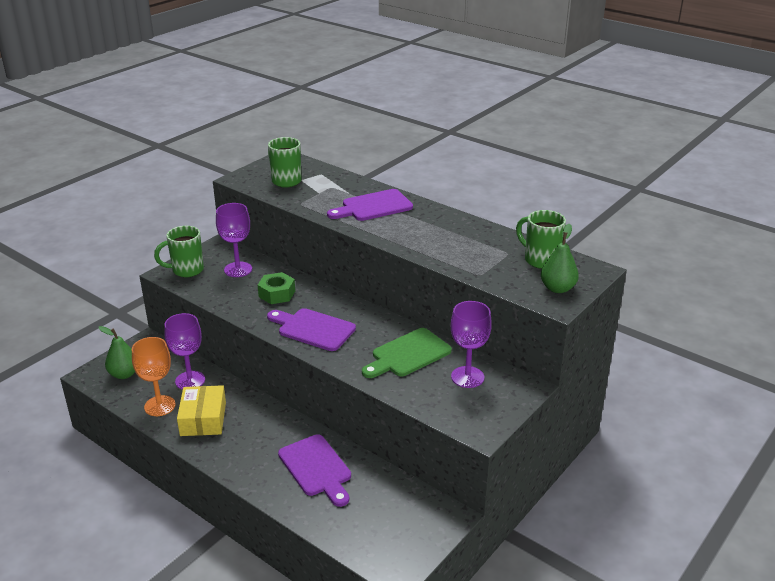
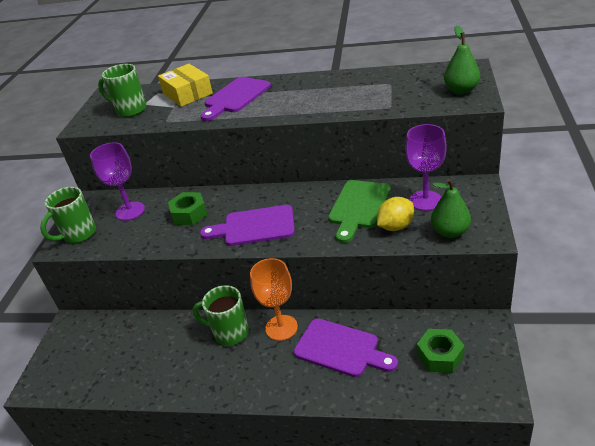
camera: 25 degrees left, 5 degrees up
(124, 374) = (73, 365): green pear -> green pear (450, 232)
(160, 406) = (138, 375): orange goblet -> orange goblet (281, 327)
(190, 380) = (147, 336): purple goblet -> none
(203, 419) = (193, 364): yellow box -> yellow box (187, 93)
(385, 516) = (440, 356): none -> green nut
(418, 385) = (395, 226): none -> yellow lemon
(540, 260) = (420, 78): green mug -> green mug (229, 332)

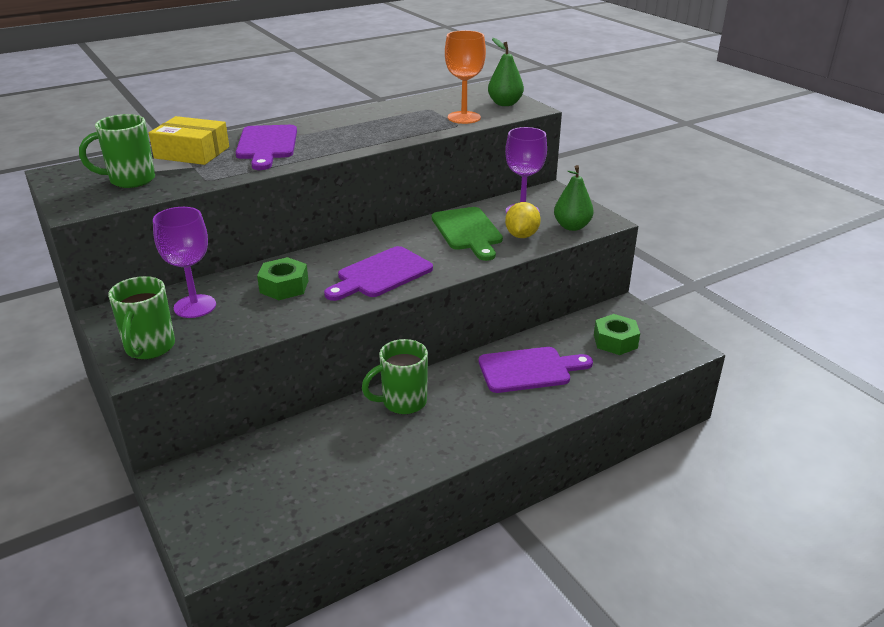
camera: 45 degrees left, 5 degrees down
(281, 327) = (452, 377): orange goblet -> orange goblet (464, 117)

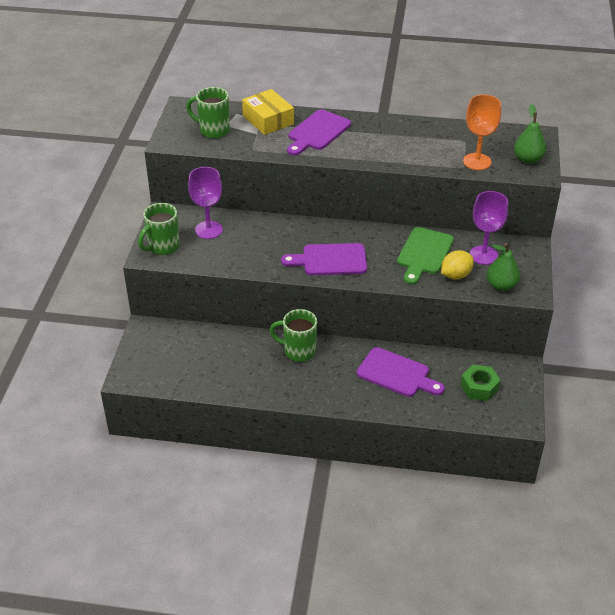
camera: 40 degrees right, 10 degrees up
(284, 286) = (267, 240): green nut -> none

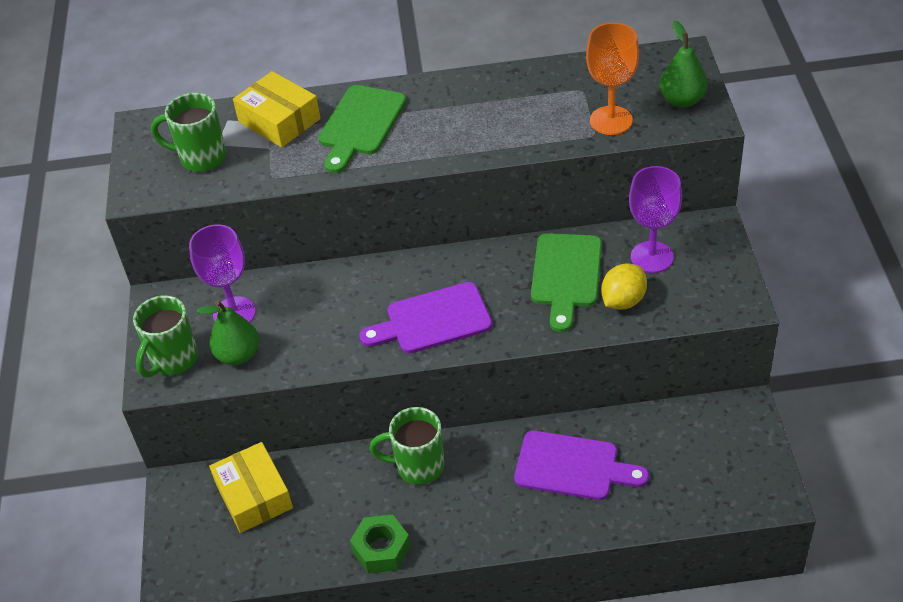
camera: 10 degrees left, 5 degrees up
(191, 344) = (254, 495): none -> yellow box
(317, 132) = (360, 125): purple cutting board -> green cutting board
(479, 387) = (696, 458): green nut -> green nut (381, 549)
(501, 286) = (693, 302): green pear -> green pear (238, 355)

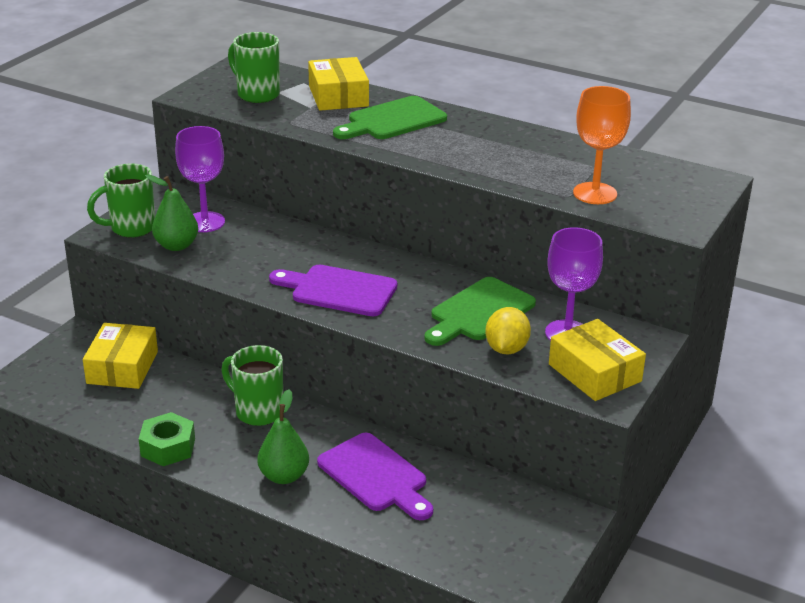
camera: 30 degrees right, 15 degrees down
(623, 300) = (506, 349): yellow lemon -> yellow lemon turned 60 degrees counterclockwise
(682, 100) = (675, 205): green pear -> green pear (284, 476)
(708, 284) = (594, 373): none -> yellow box

